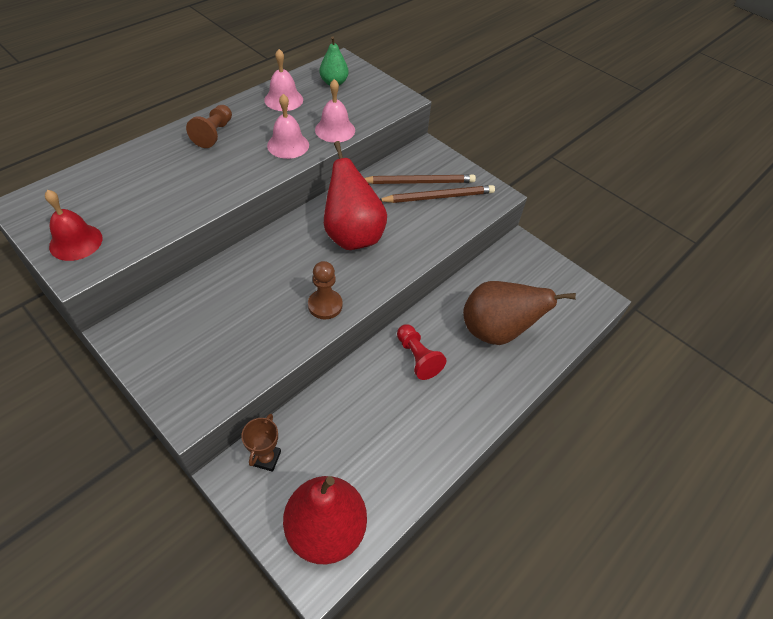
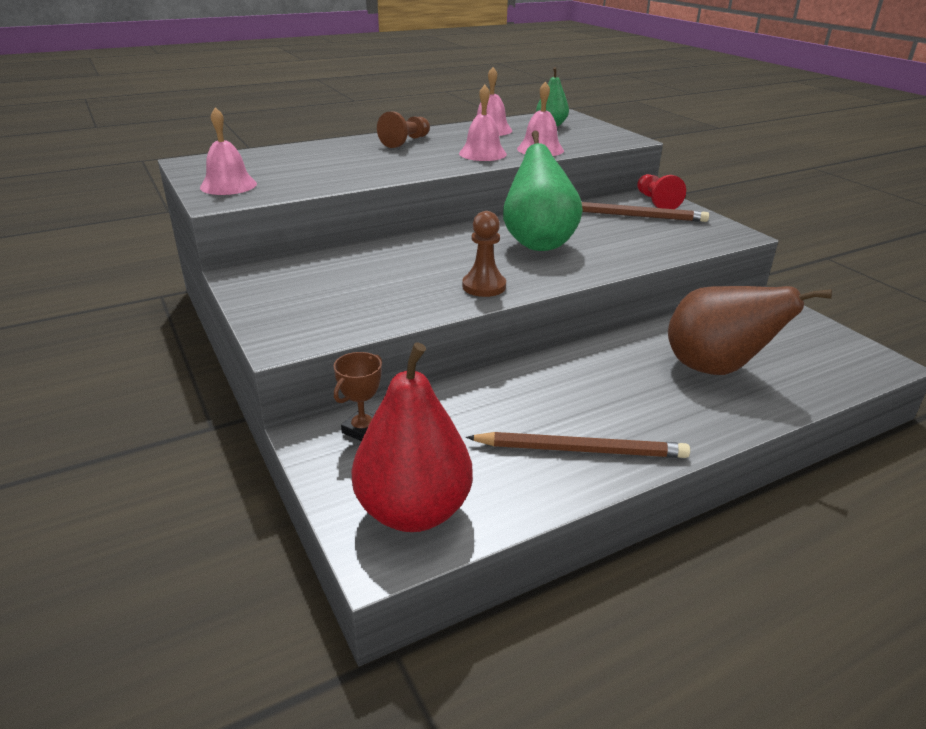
camera: 20 degrees right, 20 degrees down
(76, 242) = (228, 185): red bell -> pink bell
(352, 236) = (538, 243): red pear -> green pear
(417, 357) = (596, 375): red pawn -> red pawn (656, 202)
(438, 197) = (657, 228): brown pencil -> brown pencil (581, 450)

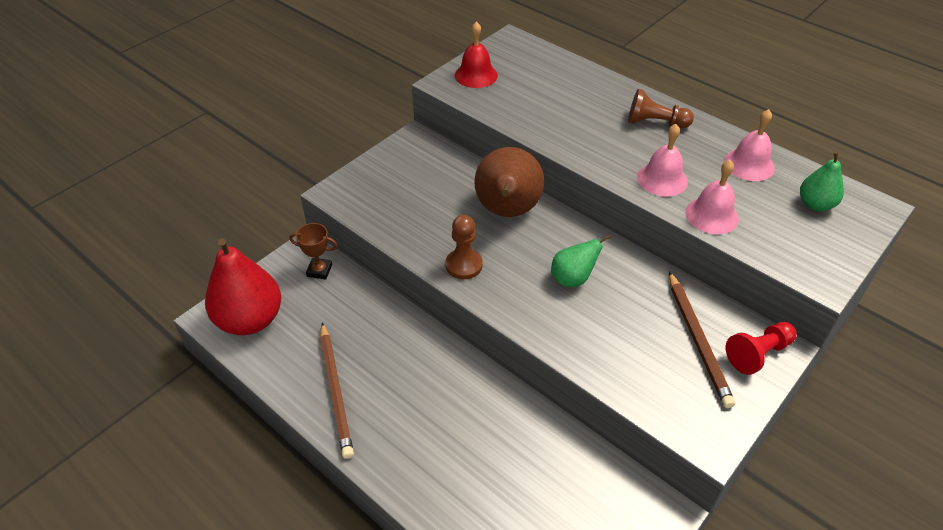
camera: 70 degrees right, 15 degrees up
(228, 185) = (476, 75): pink bell -> red bell
(538, 243) = (573, 279): green pear -> green pear, size x0.54
(715, 369) = (489, 470): brown pear -> brown pear (507, 211)

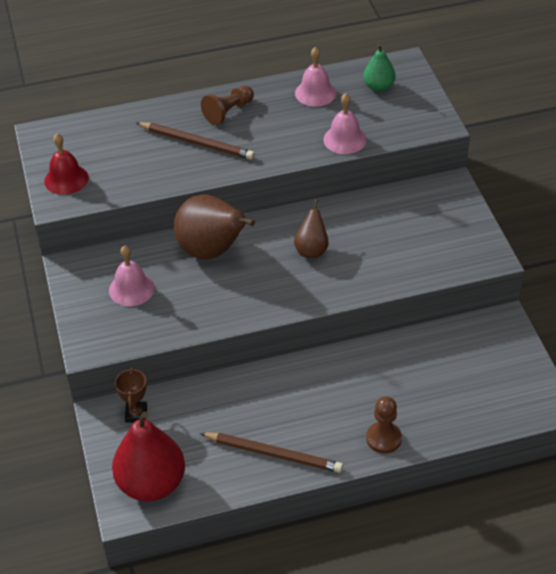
camera: 55 degrees left, 0 degrees up
(319, 270) = (136, 414): brown trophy -> brown trophy turned 45 degrees counterclockwise
(464, 265) = (245, 304): brown pawn -> brown pawn (383, 438)
(573, 279) = (311, 250): green pear -> brown pear
(662, 179) = (289, 142): pink bell -> pink bell (131, 289)
(698, 340) = (416, 218): brown pencil -> brown pencil (197, 143)
(758, 354) = (448, 196): red pawn -> none

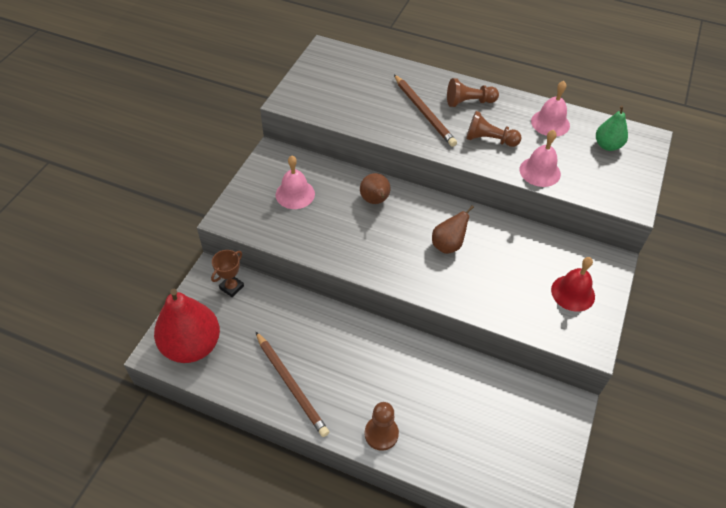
camera: 35 degrees right, 5 degrees up
(66, 179) = (310, 88): red bell -> red bell (573, 293)
(212, 251) = (375, 201): brown pear -> brown pear, size x0.54
(278, 136) = (489, 140): none -> brown pawn

